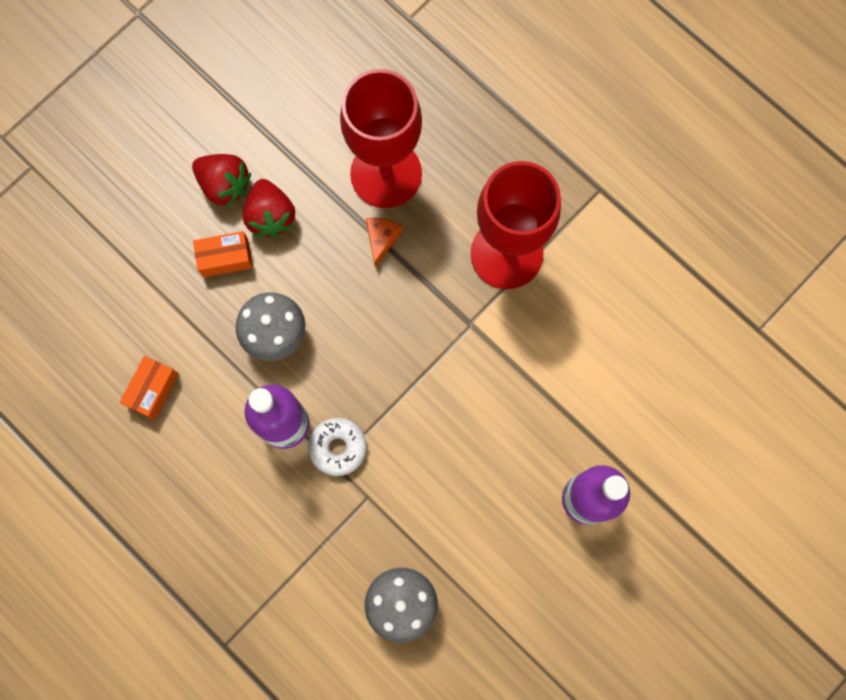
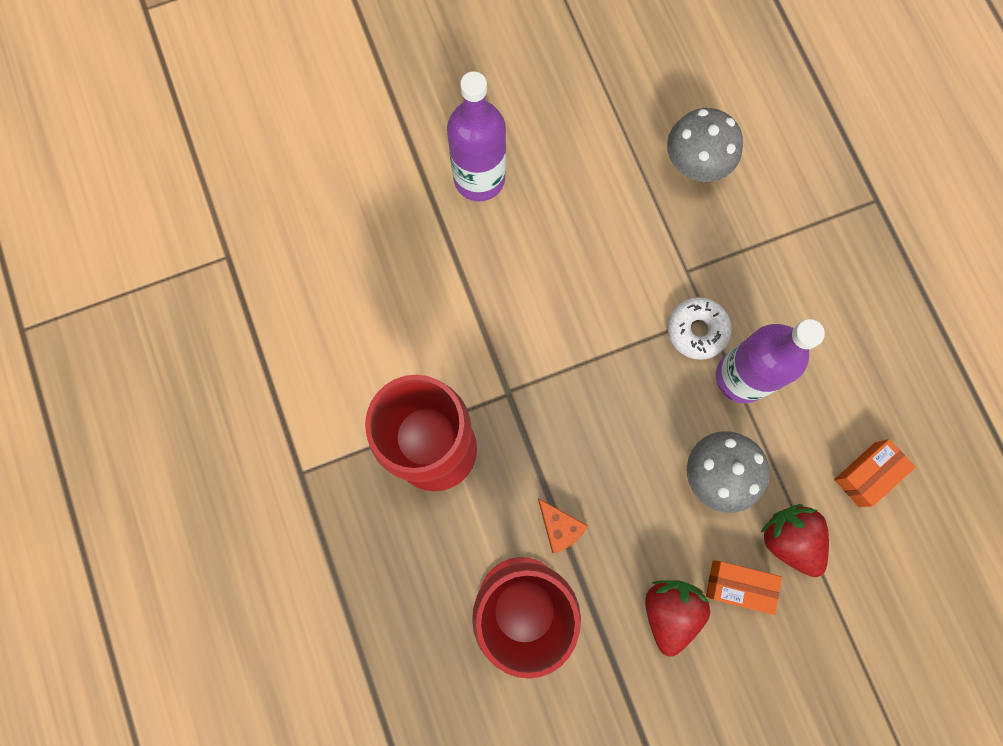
camera: 155 degrees left, 0 degrees up
(224, 185) = (707, 674): red strawberry -> red strawberry (789, 539)
(381, 239) = (559, 527): orange cheese -> orange cheese turned 75 degrees counterclockwise

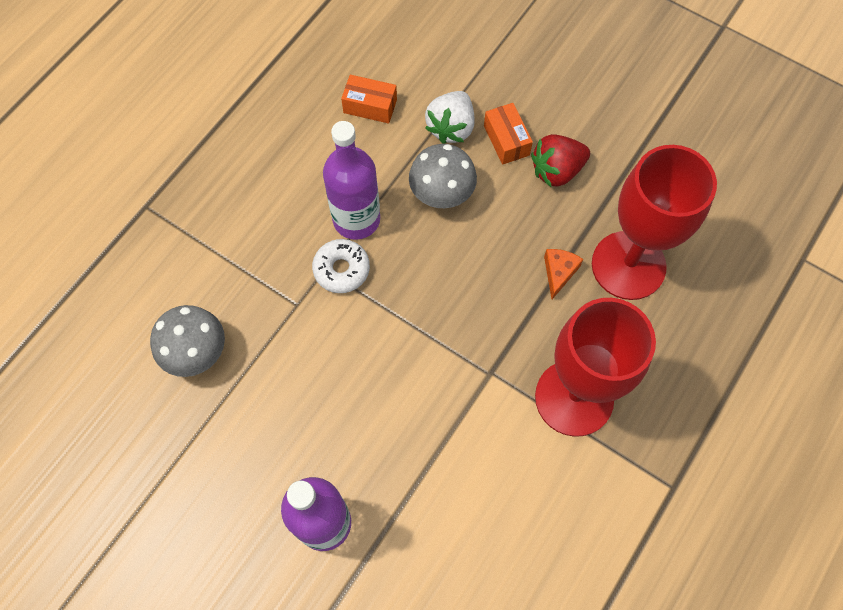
camera: 125 degrees left, 10 degrees down
(789, 539) = (451, 128): red strawberry -> white strawberry

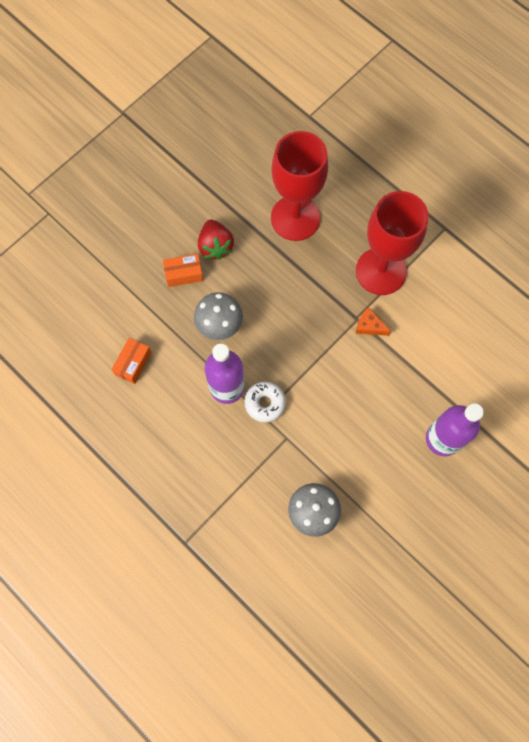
camera: 80 degrees left, 5 degrees up
(451, 128) = (165, 309): white strawberry -> none
(559, 273) = (293, 261): orange cheese -> orange cheese (369, 326)

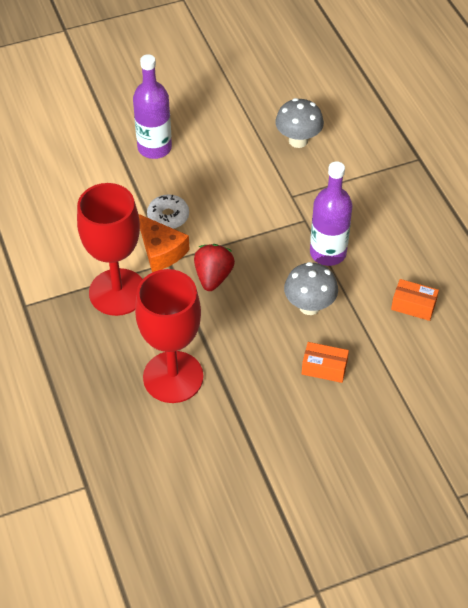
camera: 155 degrees left, 20 degrees down
(133, 363) = (413, 306): orange box -> orange box turned 60 degrees clockwise
(215, 246) = (276, 382): red strawberry -> red strawberry (213, 277)
(265, 403) = (298, 228): white donut -> white donut (168, 216)
(369, 326) = (161, 251): orange cheese -> orange cheese, size x1.63

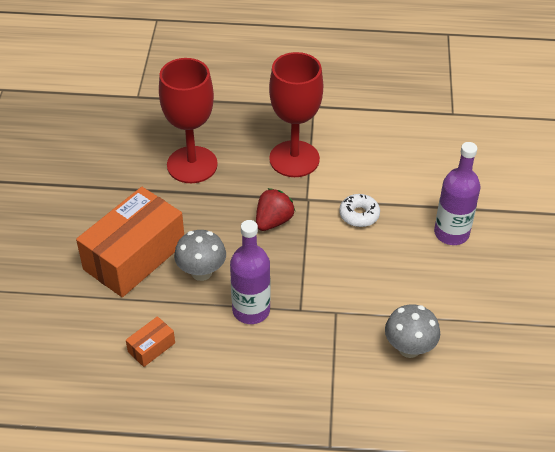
camera: 115 degrees right, 5 degrees down
(161, 251) = (322, 198): orange cheese -> none
(213, 277) = (273, 221): red strawberry -> red strawberry turned 90 degrees counterclockwise
(324, 368) = (134, 256): orange box -> orange box, size x2.36

